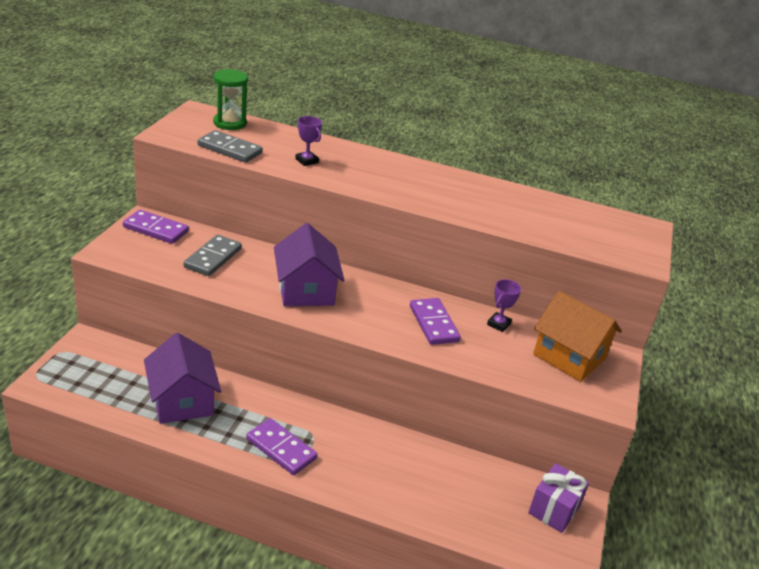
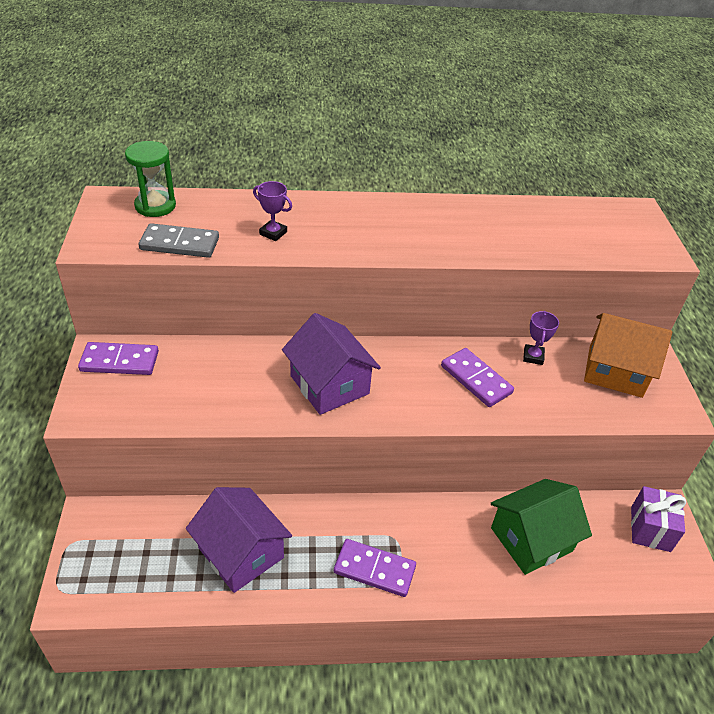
camera: 20 degrees left, 10 degrees up
(213, 258) = (207, 378): grey domino -> none
(433, 477) = (531, 539): none -> green house

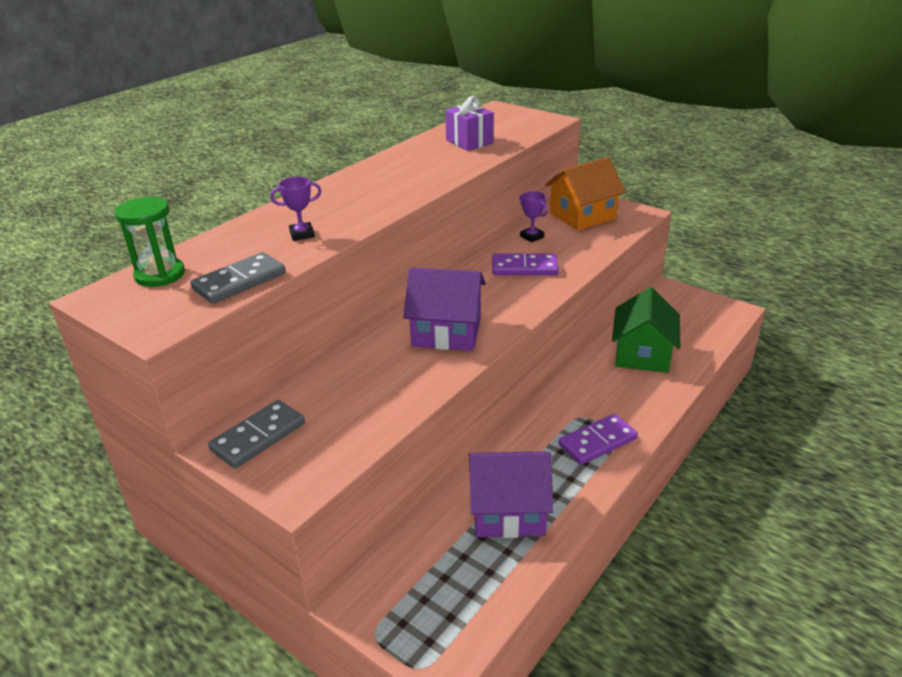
camera: 45 degrees left, 10 degrees down
(119, 361) = (258, 437): purple domino -> grey domino
(650, 529) = (680, 303): purple gift -> purple gift (469, 142)

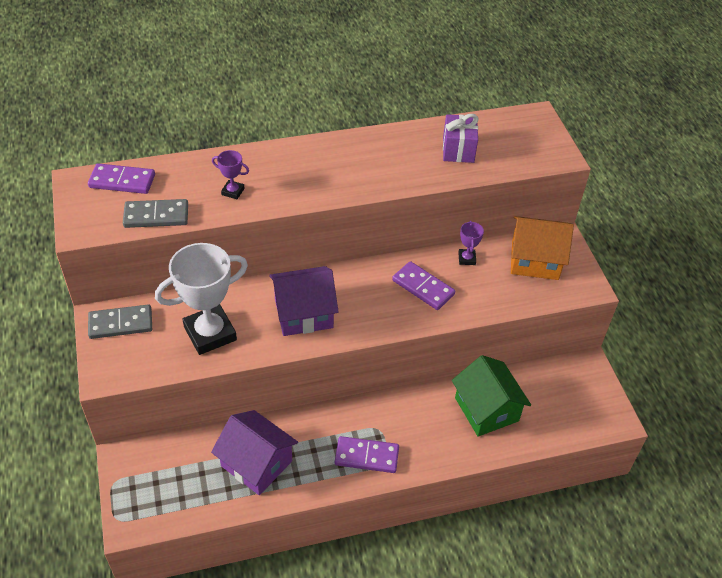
camera: 35 degrees right, 15 degrees up
(160, 275) = (122, 181): green hourglass -> purple domino
(373, 392) = (210, 333): none -> white trophy
(446, 332) = (303, 313): purple house -> purple house turned 60 degrees counterclockwise
(642, 354) = (486, 409): green house -> green house turned 75 degrees counterclockwise

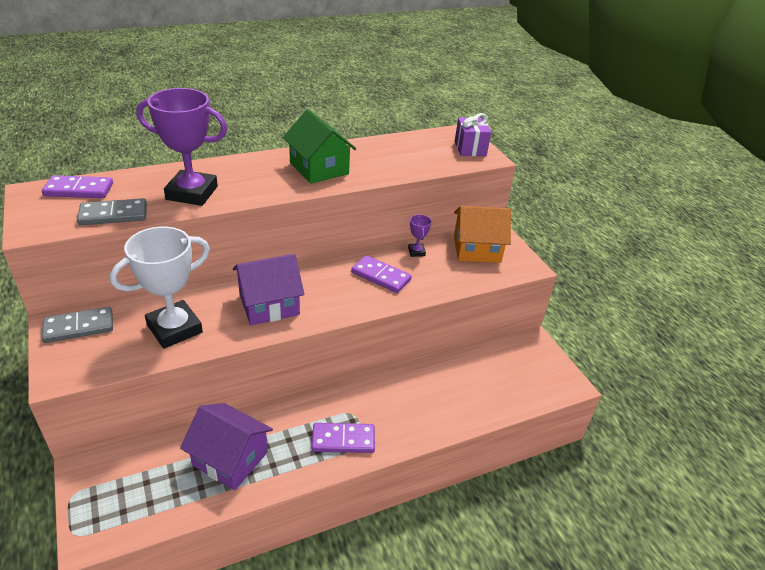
camera: 10 degrees left, 10 degrees down
(233, 191) = (192, 193): purple trophy -> purple trophy, size x2.28
(458, 150) = (399, 156): purple gift -> purple gift (470, 148)
(486, 409) = (451, 386): green house -> green house (319, 168)

